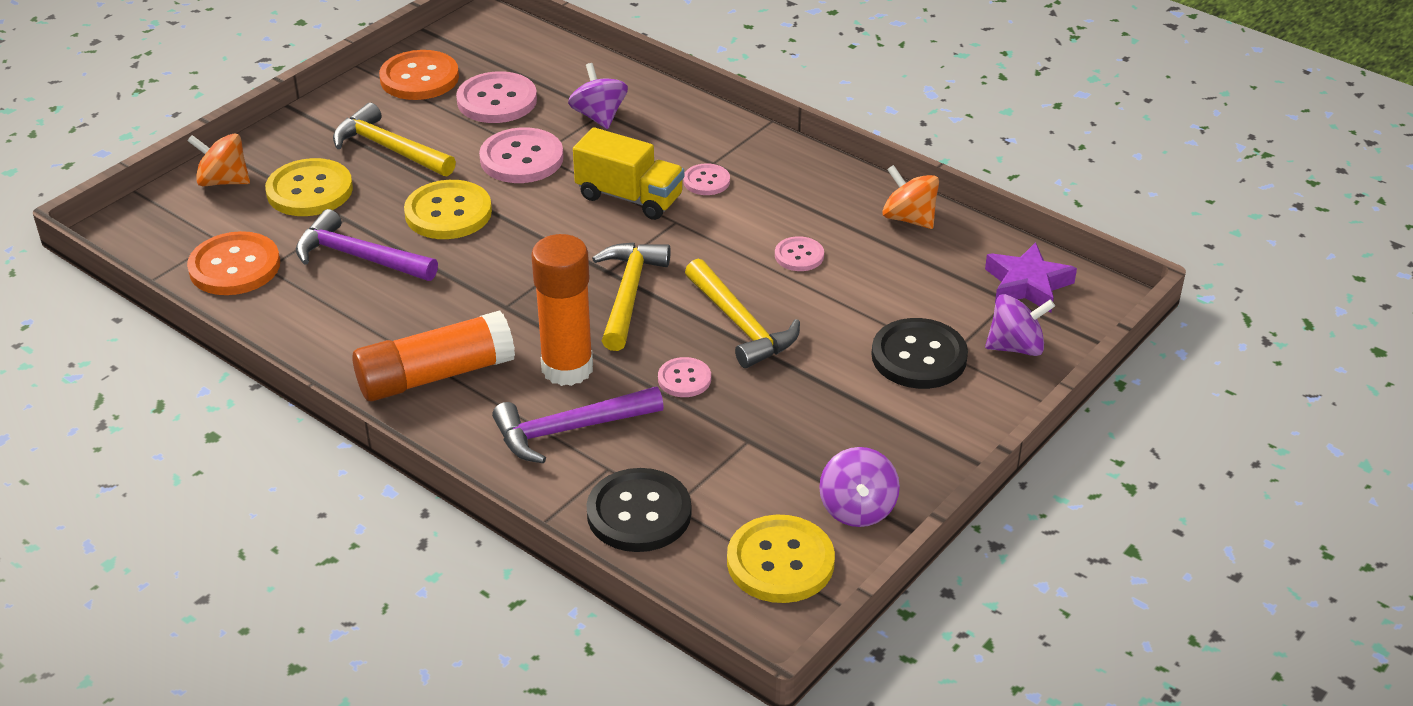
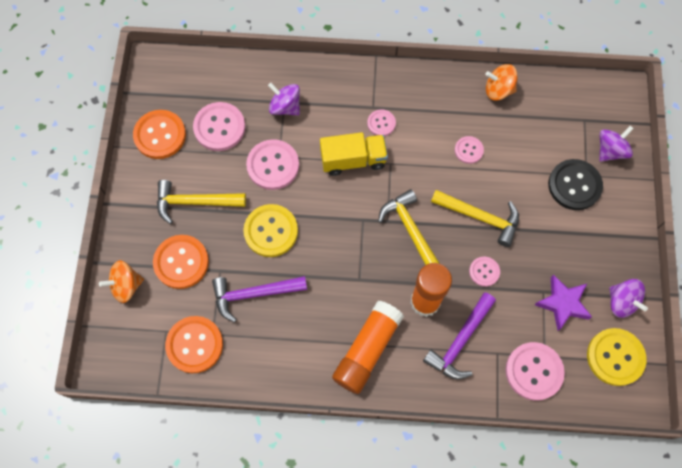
camera: 35 degrees left, 30 degrees up
(309, 190) = (181, 262): yellow button -> orange button
(639, 513) = (534, 371): black button -> pink button
(1027, 284) = (585, 104): purple star -> purple star (562, 303)

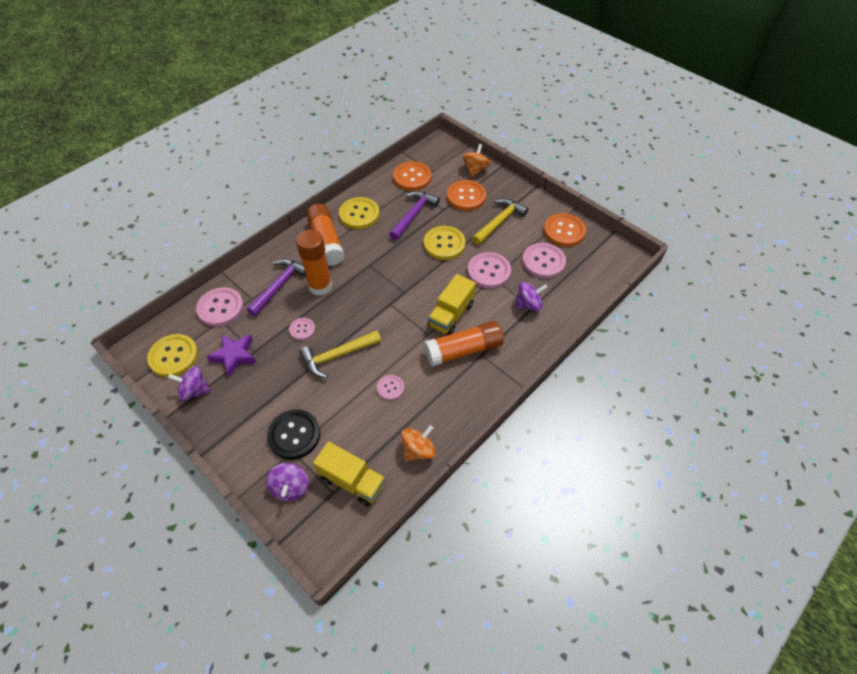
camera: 130 degrees right, 15 degrees down
(300, 352) = (359, 214): none -> yellow button
(381, 123) = (463, 350): pink button -> orange glue stick
(411, 231) = (370, 311): yellow hammer -> none
(460, 341) = (279, 286): purple hammer -> purple hammer turned 45 degrees clockwise
(564, 114) = (352, 481): none -> yellow truck

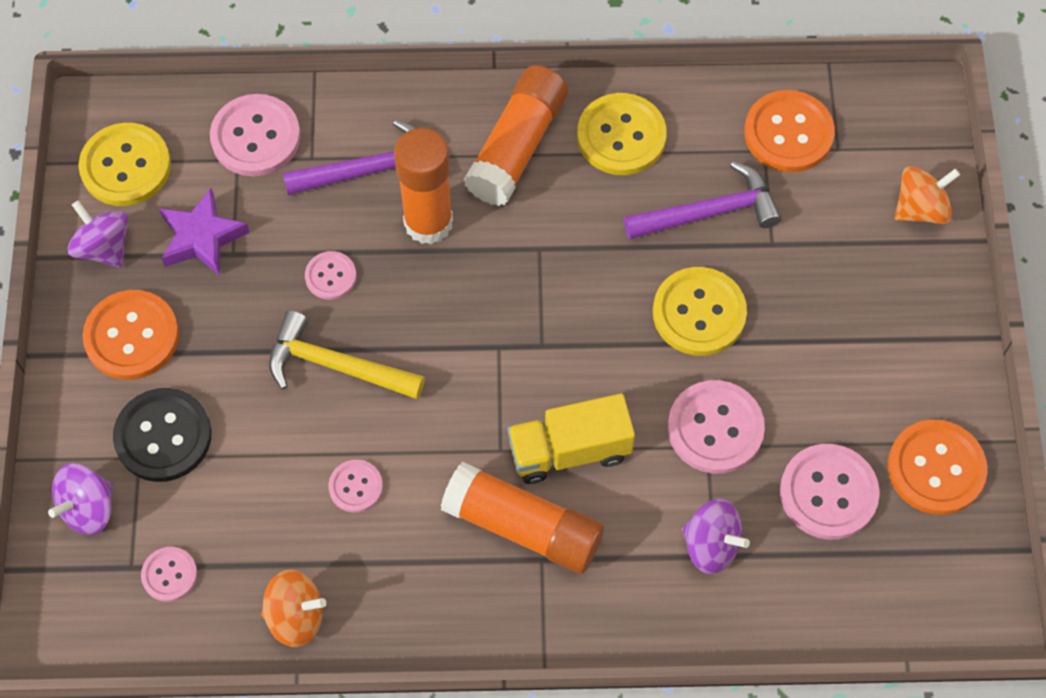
camera: 45 degrees right, 10 degrees up
(352, 481) = (169, 575): yellow truck -> pink button
(466, 196) = (840, 251): orange button -> orange button (132, 336)
(499, 222) = (841, 351): yellow hammer -> none

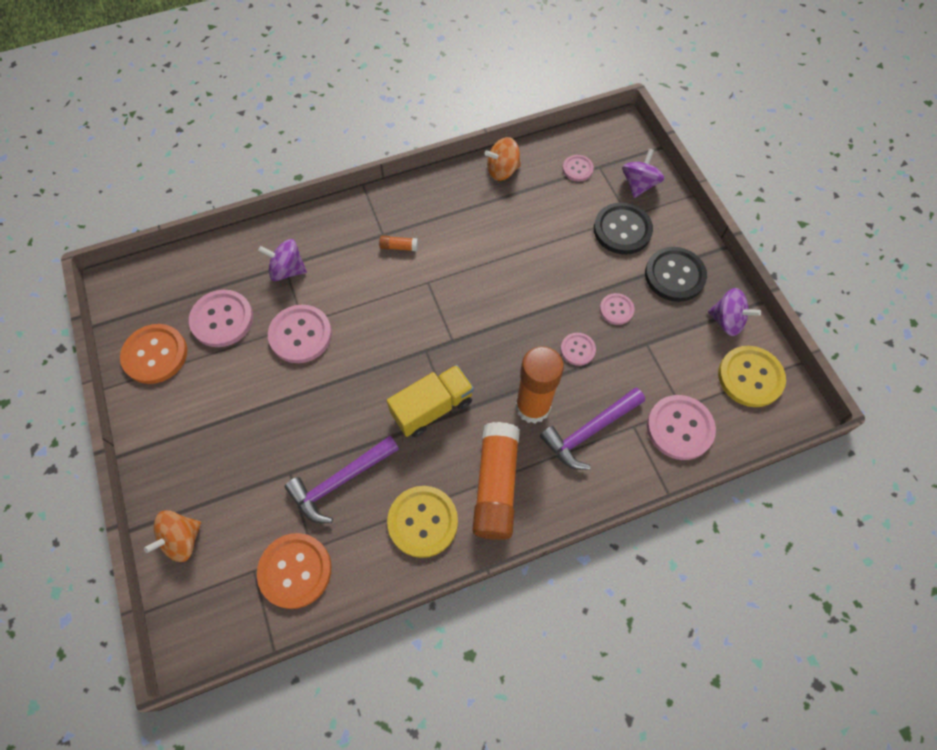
camera: 160 degrees right, 0 degrees up
(132, 336) = (674, 275): orange button -> black button
(202, 237) = (671, 347): purple star -> none
(336, 366) = (546, 297): yellow hammer -> none
(356, 487) = (501, 238): pink button -> pink button (616, 309)
(523, 527) = (399, 247): orange glue stick -> orange glue stick, size x0.40
(569, 450) = (386, 294): yellow truck -> yellow truck (432, 408)
(699, 313) = (329, 405): yellow button -> none

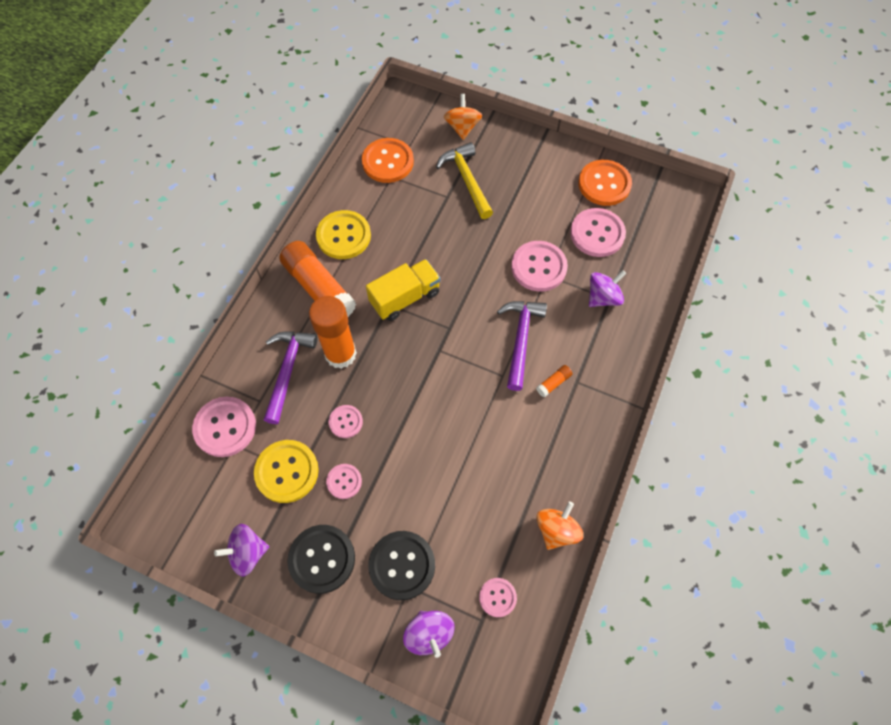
camera: 135 degrees right, 0 degrees up
(252, 473) = (467, 180): none -> yellow hammer
(340, 481) = (413, 216): purple hammer -> purple hammer (520, 339)
(432, 408) = (405, 298): yellow truck -> yellow truck turned 135 degrees counterclockwise
(750, 377) = (196, 516): yellow button -> yellow button (287, 472)

